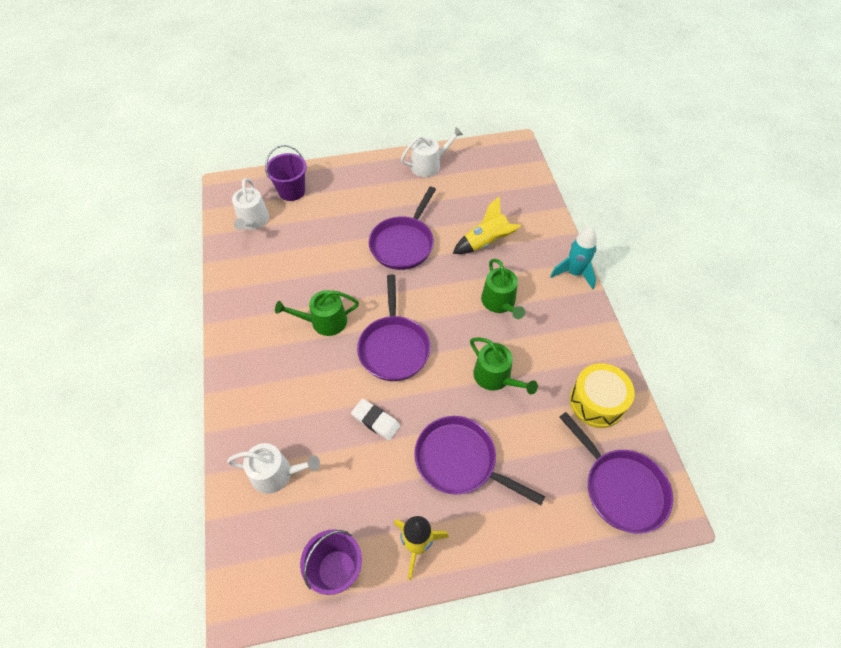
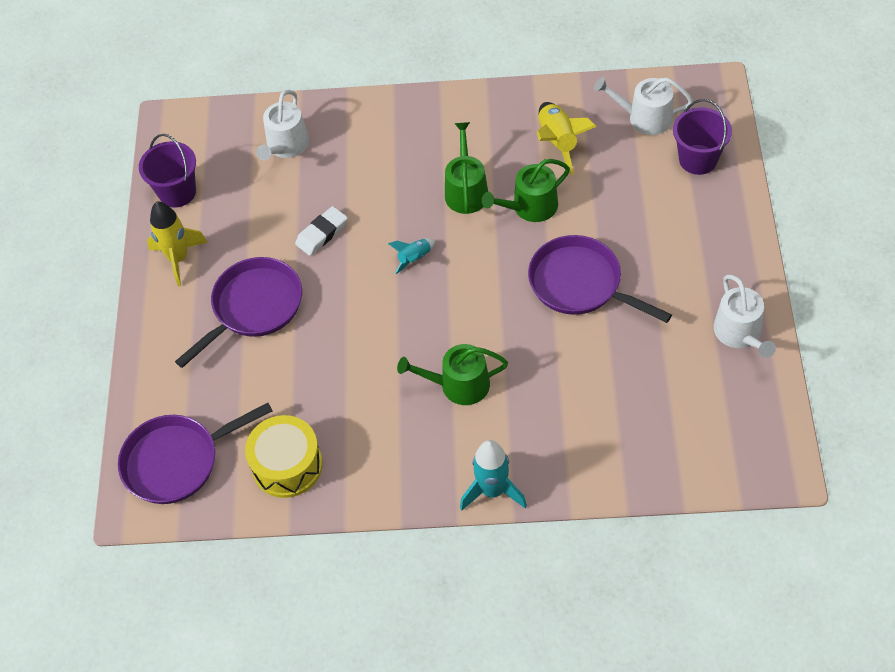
camera: 105 degrees right, 0 degrees up
(394, 347) = (414, 258): purple pan -> turquoise rocket
(485, 242) = (568, 386): yellow rocket -> yellow rocket (558, 142)
(496, 377) = (348, 360): green watering can -> green watering can (530, 207)

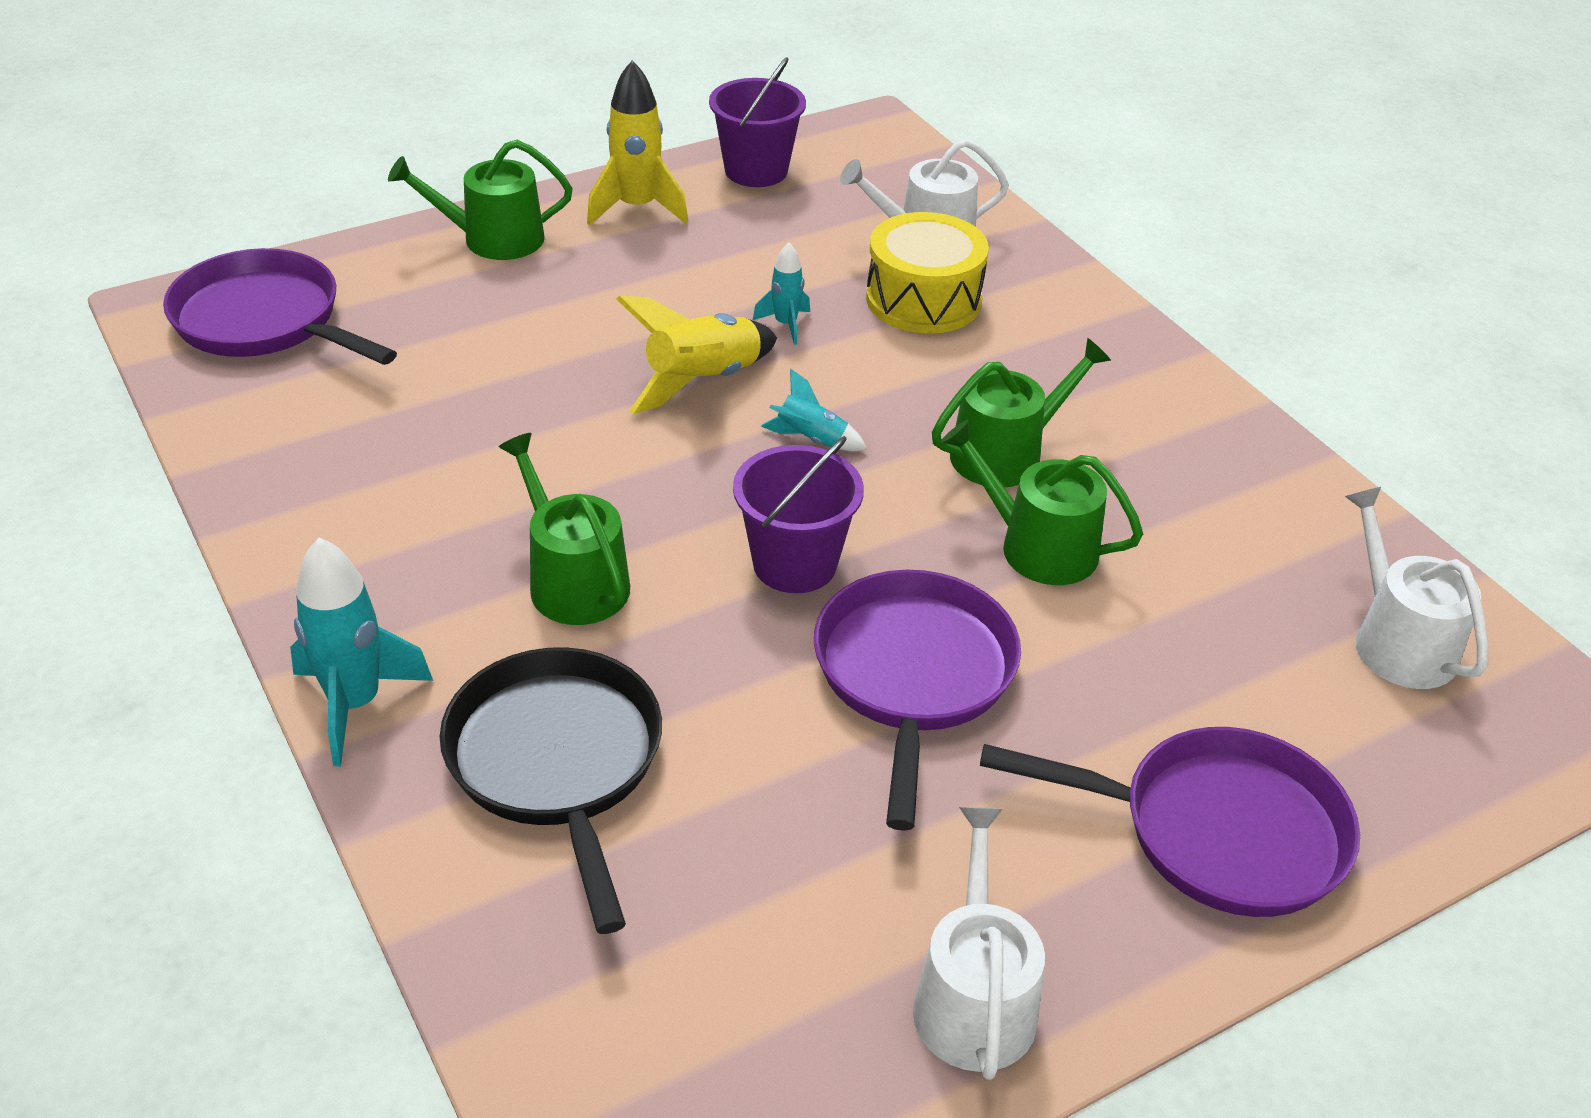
camera: 55 degrees right, 15 degrees down
(165, 334) = (493, 239): none -> green watering can
(253, 307) = (593, 303): purple pan -> purple pan (1216, 831)
(287, 465) = (304, 432): yellow drum -> yellow drum (923, 299)
(322, 233) = (785, 325): white eraser -> turquoise rocket
(558, 142) = (1218, 536): yellow rocket -> yellow rocket (703, 381)
(565, 426) = (557, 764): none -> black pan
(698, 159) = (1375, 762): purple bucket -> purple bucket (795, 564)
(740, 333) = (973, 998): white watering can -> white watering can turned 135 degrees clockwise

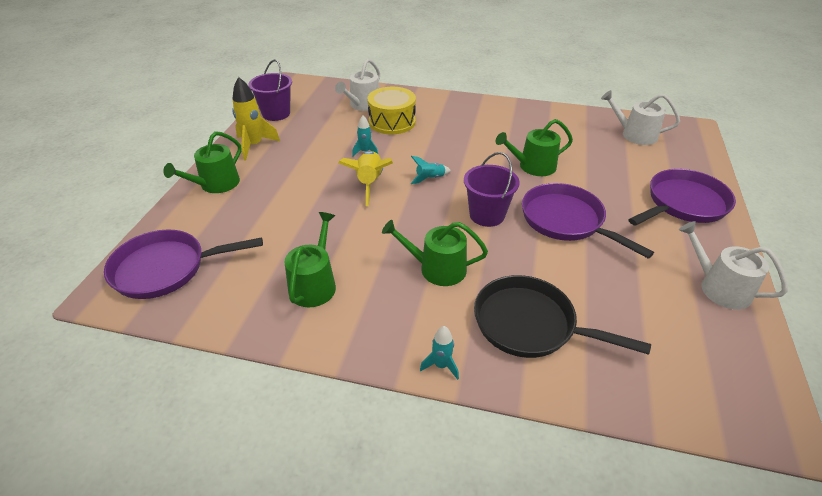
camera: 45 degrees left, 0 degrees up
(355, 704) = (441, 365): turquoise rocket -> turquoise rocket, size x0.56
(1005, 454) = (484, 148): green watering can -> green watering can (314, 284)

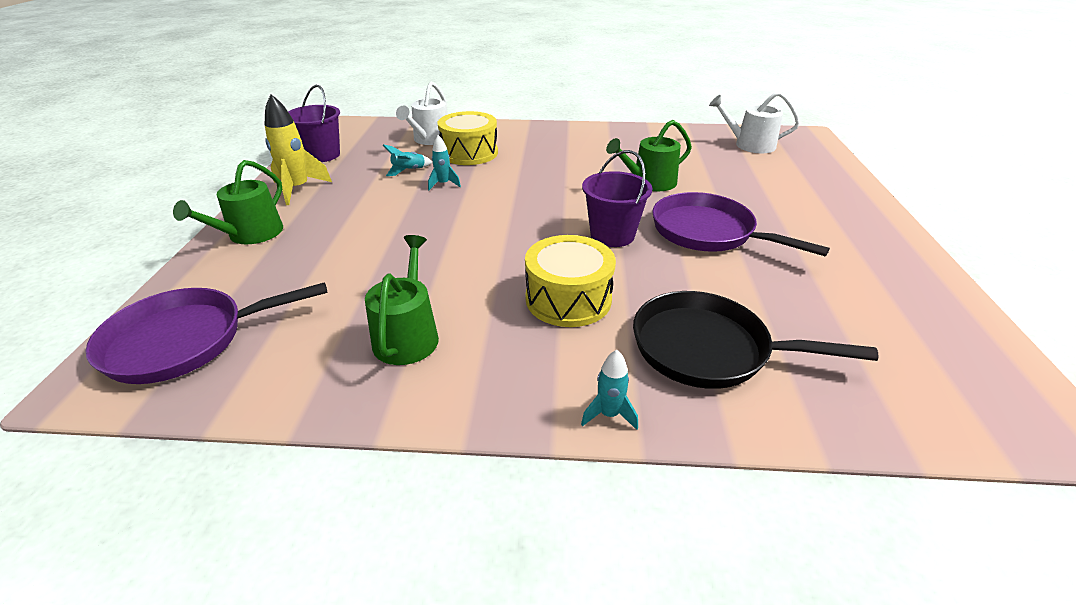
camera: 10 degrees left, 5 degrees down
(369, 183) = (457, 215): yellow rocket -> none
(430, 178) = (531, 204): turquoise rocket -> turquoise rocket (409, 171)
(437, 268) = (568, 299): green watering can -> yellow drum
(683, 204) = (831, 203): purple pan -> none
(719, 287) = (911, 282): white watering can -> none

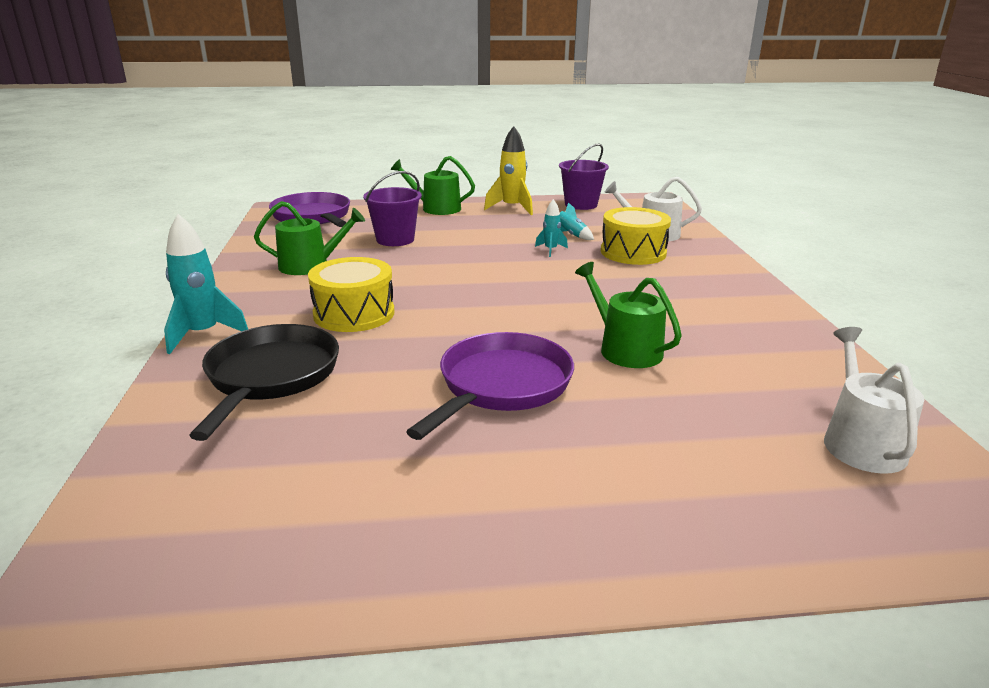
camera: 80 degrees right, 10 degrees down
(609, 414) = (203, 334): turquoise rocket -> turquoise rocket, size x1.80
(612, 235) = (475, 329): purple bucket -> purple bucket (395, 239)

